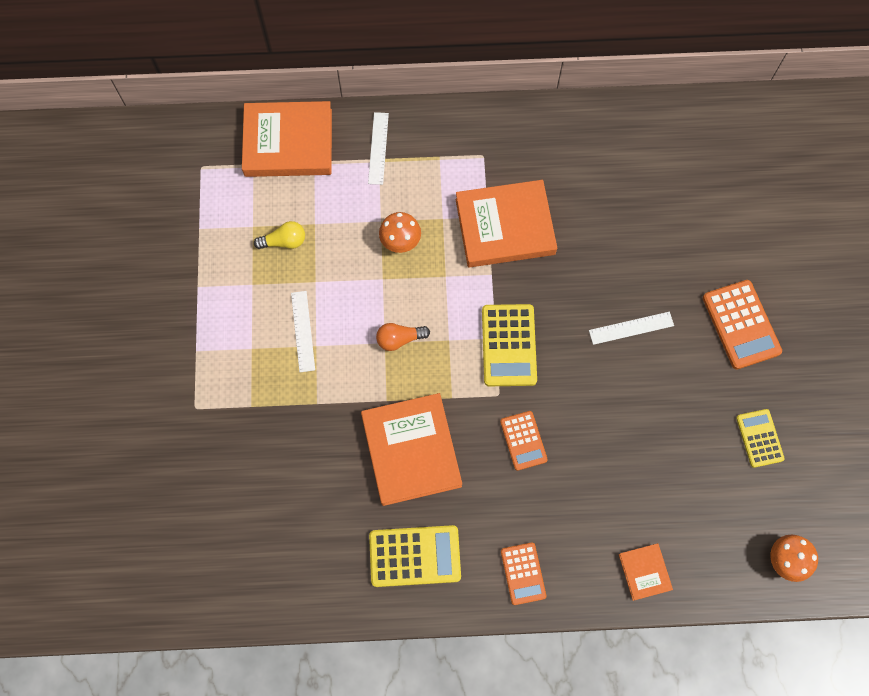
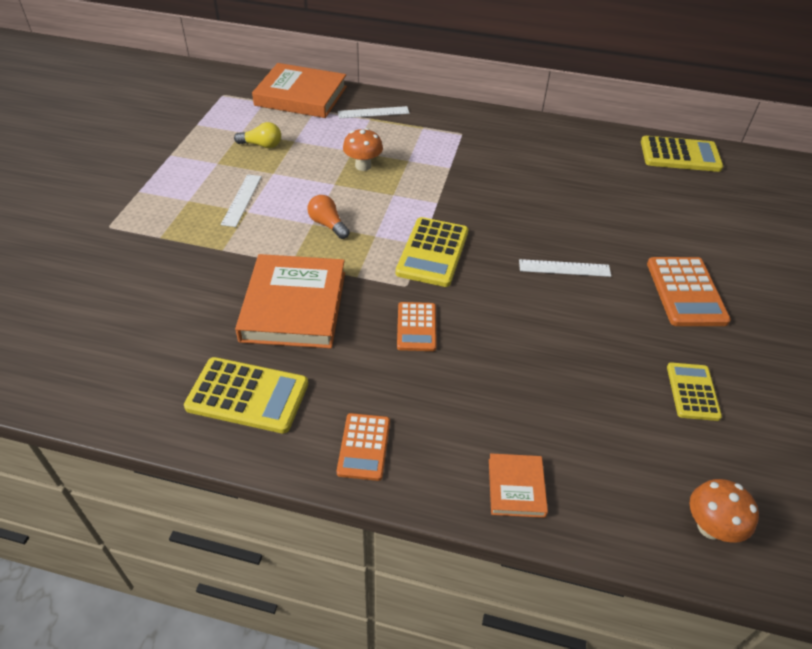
camera: 15 degrees right, 25 degrees down
(378, 148) = (373, 112): white ruler -> white ruler turned 60 degrees clockwise
(399, 339) = (328, 224): orange light bulb -> orange light bulb turned 45 degrees clockwise
(505, 226) = (463, 176): orange book -> none
(712, 123) = (680, 155): none -> yellow calculator

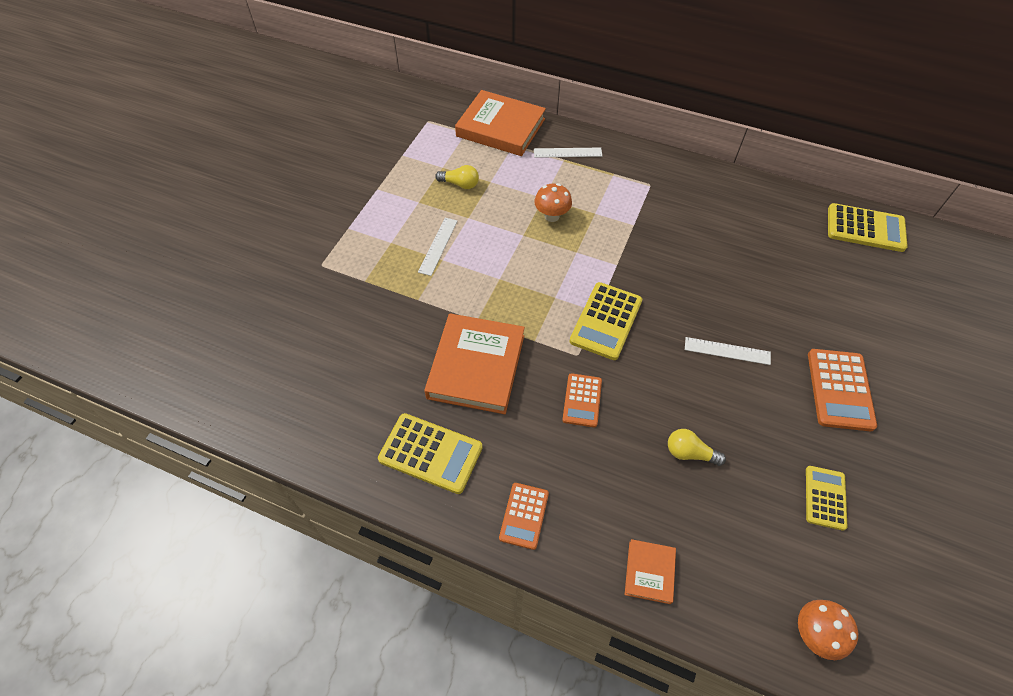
camera: 10 degrees right, 10 degrees up
(328, 224) = (513, 281): orange light bulb -> none
(541, 365) = (689, 453): none -> yellow light bulb

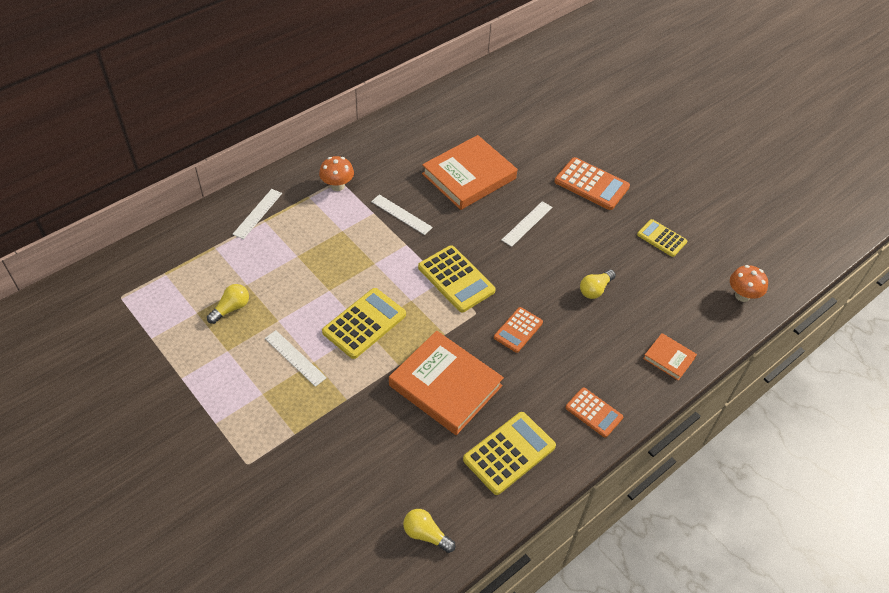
camera: 65 degrees left, 5 degrees down
(311, 420) = (426, 534): none -> yellow light bulb
(501, 127) = (183, 245): orange book -> orange book (469, 176)
(551, 216) = (323, 260): orange mushroom -> orange mushroom (337, 186)
(582, 400) = (518, 330): orange calculator -> orange calculator turned 90 degrees clockwise
(649, 245) = (401, 214): none -> white ruler
(865, 228) = (473, 91): yellow calculator -> yellow calculator (364, 323)

